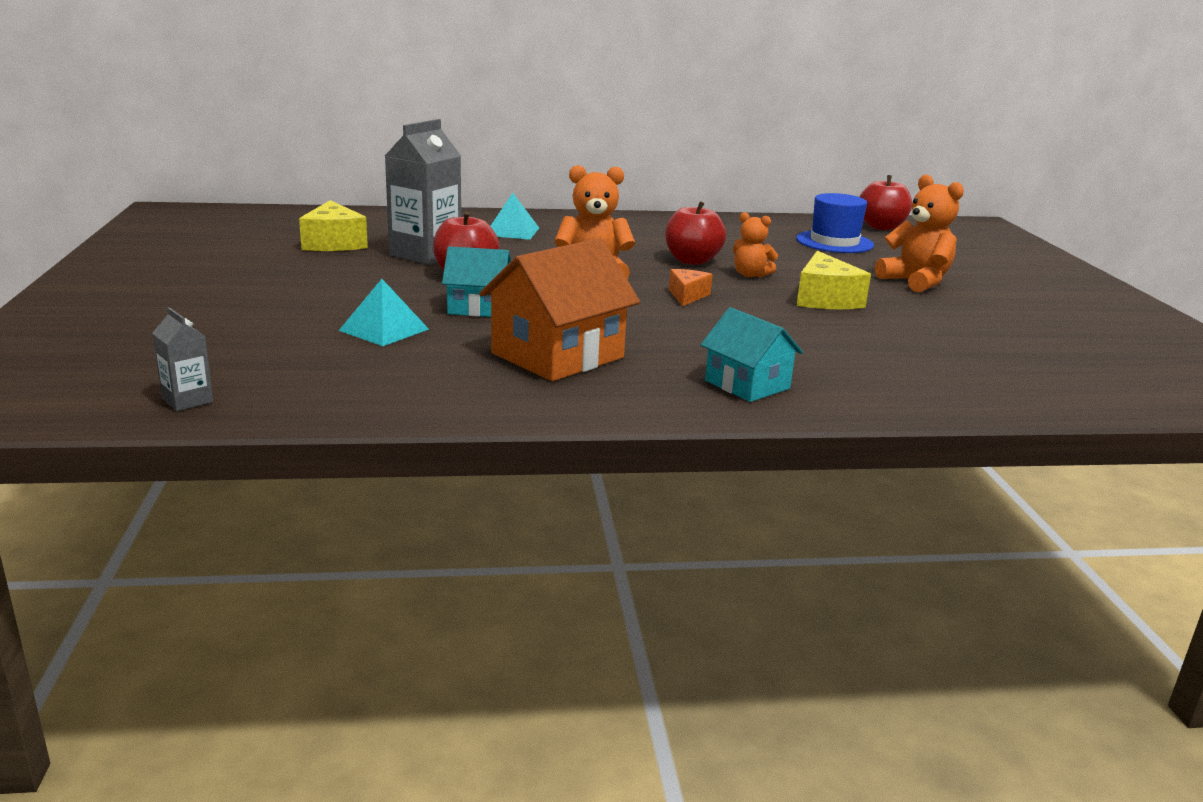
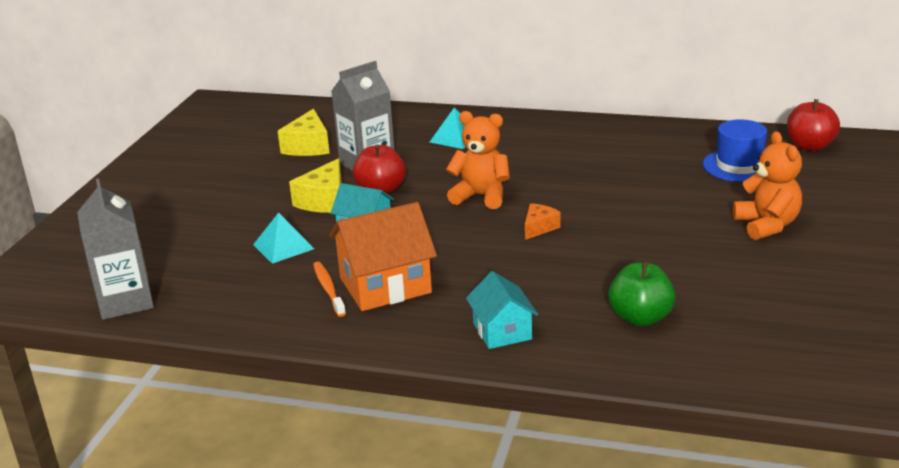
camera: 25 degrees right, 5 degrees up
(187, 400) = (125, 301): grey carton -> grey carton, size x2.08
(486, 364) = (328, 289): none -> orange toothbrush
(692, 261) = (580, 184): red apple -> none
(750, 275) = (617, 206): orange teddy bear -> none
(825, 299) = (657, 241): yellow cheese -> yellow cheese (324, 200)
(885, 360) = (640, 318): none -> green apple

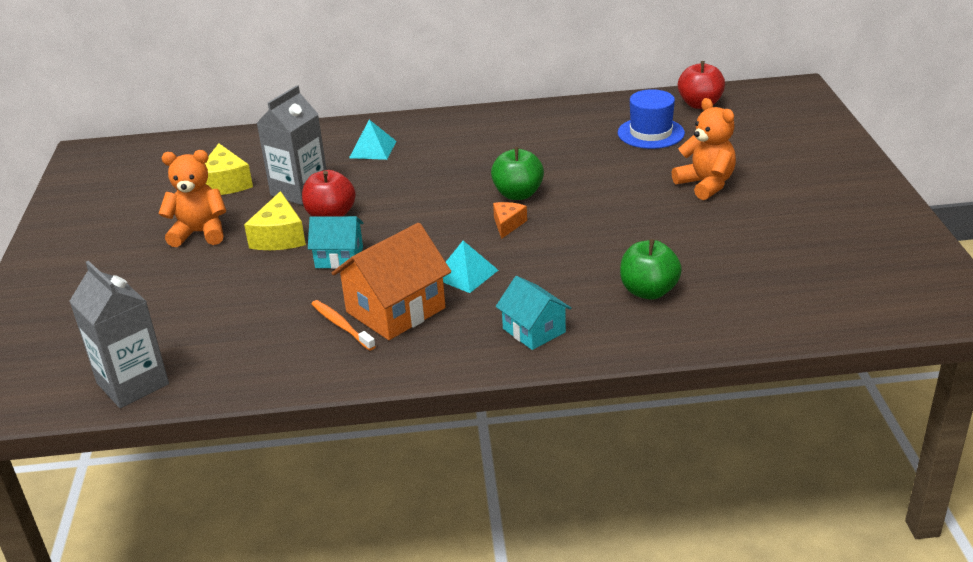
camera: 20 degrees left, 5 degrees up
(283, 246) = (267, 292): turquoise pyramid -> turquoise pyramid (465, 274)
(481, 196) = (434, 204): orange teddy bear -> orange teddy bear (200, 233)
(567, 201) = (518, 194): none -> green apple

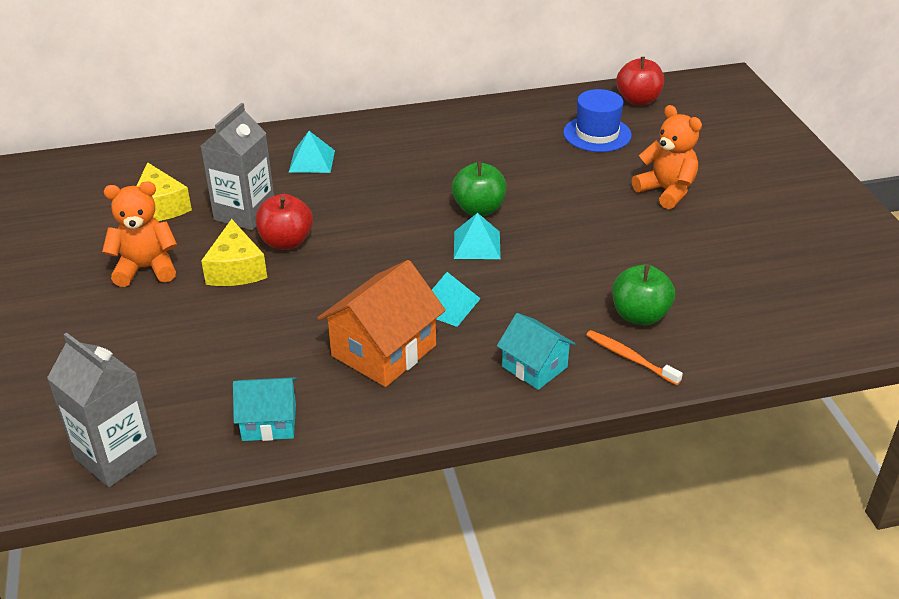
camera: 10 degrees left, 5 degrees up
(339, 257) = (307, 291): turquoise house -> turquoise house (269, 422)
(341, 326) = (330, 372): orange toothbrush -> orange toothbrush (630, 358)
(507, 224) = (477, 245): orange cheese -> turquoise pyramid

